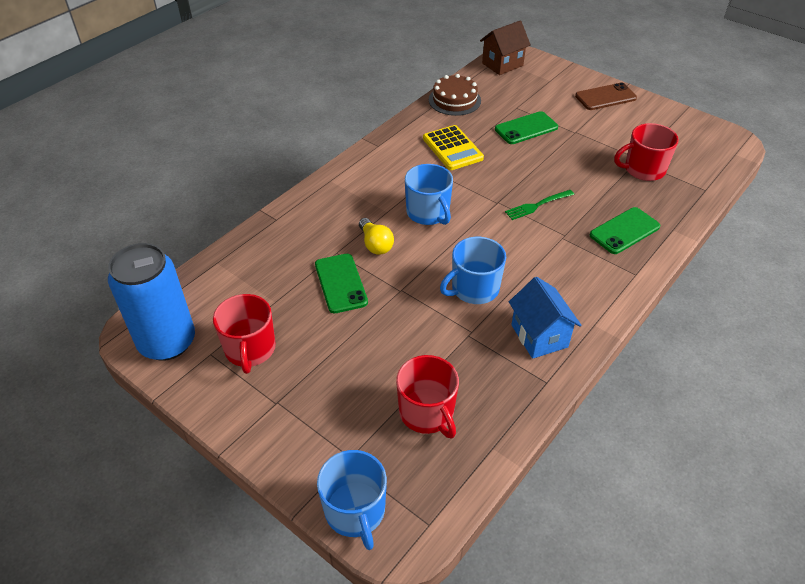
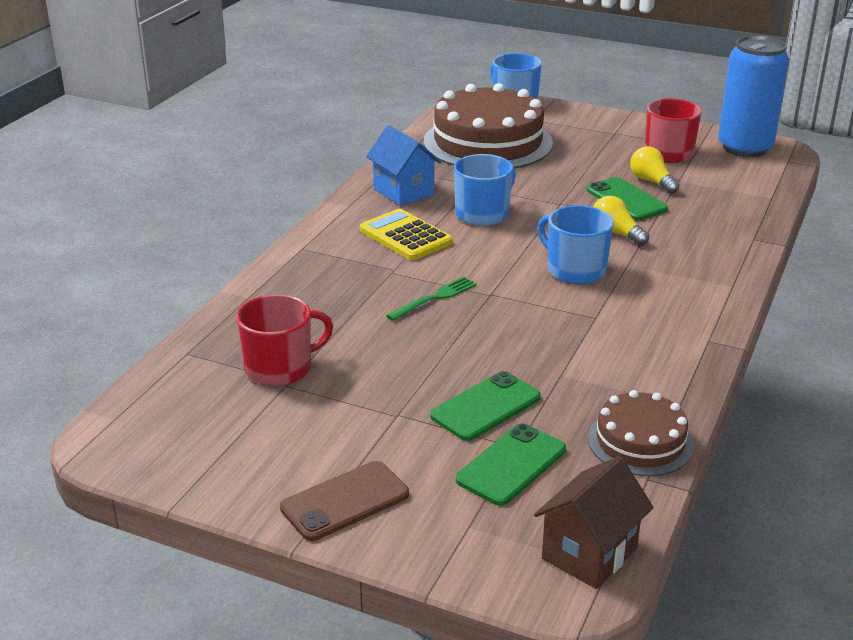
camera: 165 degrees right, 15 degrees down
(300, 305) = (651, 181): none -> yellow light bulb
(427, 413) = (487, 142): red mug -> brown cake
(452, 148) = (591, 354): yellow calculator -> yellow calculator (405, 236)
(624, 231) = (314, 286): green phone -> green phone (511, 465)

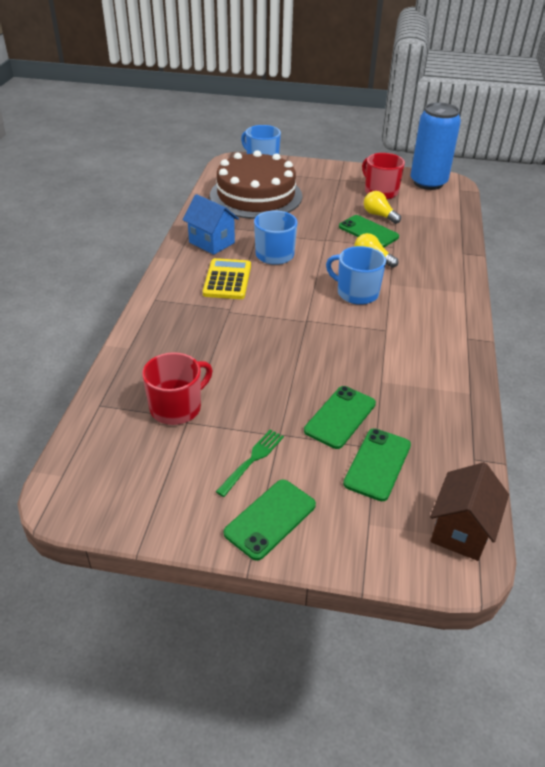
camera: 15 degrees left, 10 degrees up
(345, 501) = (270, 519): brown phone -> green phone
(405, 236) = (227, 280): yellow calculator -> yellow calculator turned 60 degrees clockwise
(434, 298) = (268, 329): green fork -> green fork (252, 460)
(640, 442) = (457, 429): brown cake -> none

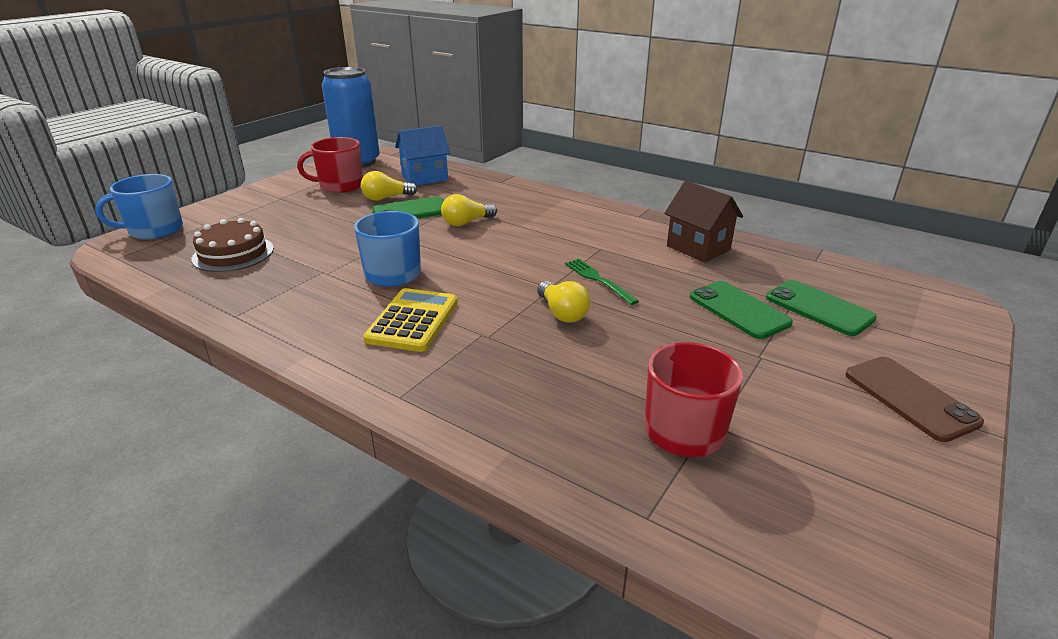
camera: 65 degrees left, 10 degrees down
(212, 242) = (305, 312): blue house -> blue house (424, 178)
(227, 280) = (413, 321): yellow calculator -> yellow calculator turned 75 degrees clockwise
(252, 460) = (805, 387): green fork -> green fork (598, 280)
(256, 195) = (233, 253): brown cake -> brown cake, size x0.53
(270, 519) = (909, 398): green phone -> brown phone
(275, 333) = (562, 313): none -> yellow light bulb
(356, 293) = (521, 246): blue mug -> none
(461, 531) = (913, 291): brown house -> brown house (698, 248)

